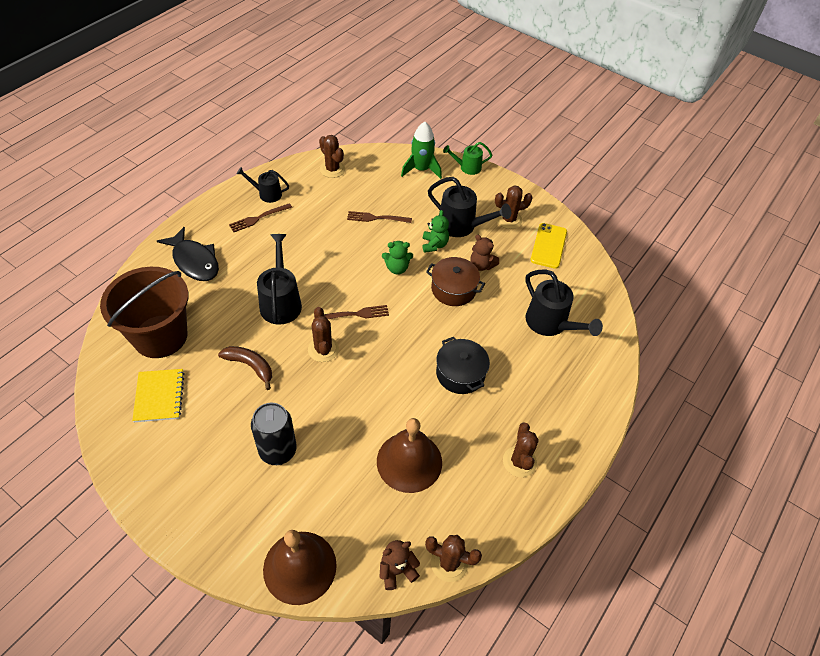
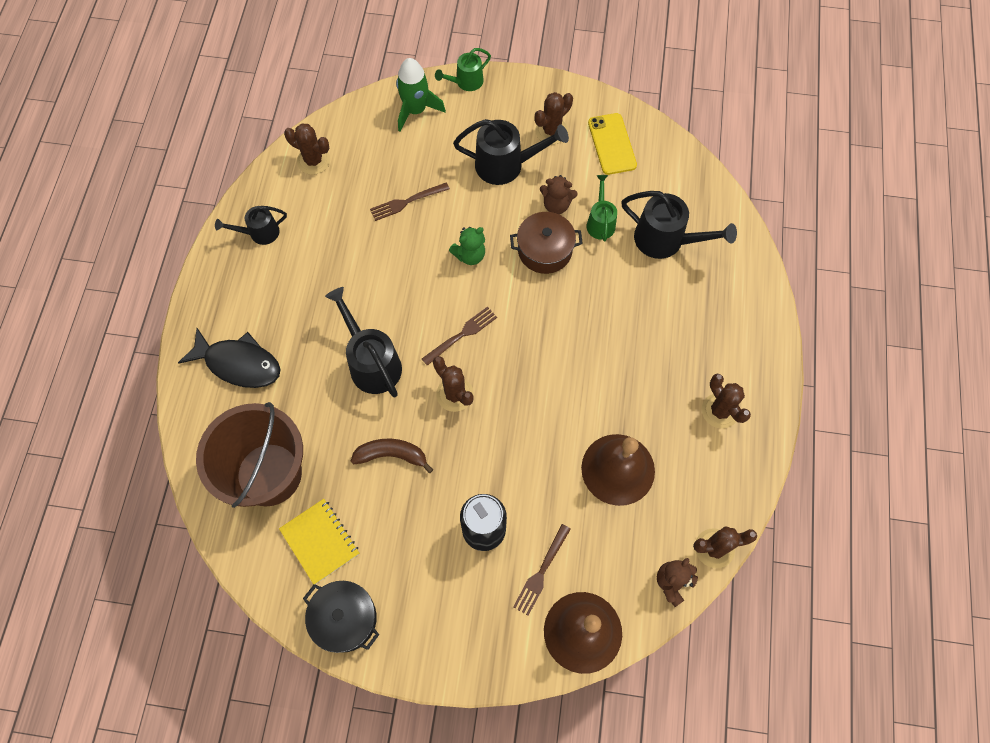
camera: 25 degrees left, 15 degrees up
(258, 218) = (273, 270): brown fork -> brown fork (541, 572)
(434, 245) = (491, 205): green teddy bear -> none
(460, 373) = (610, 346): black pot -> black pot (345, 619)
(507, 290) = (600, 222): none -> green watering can

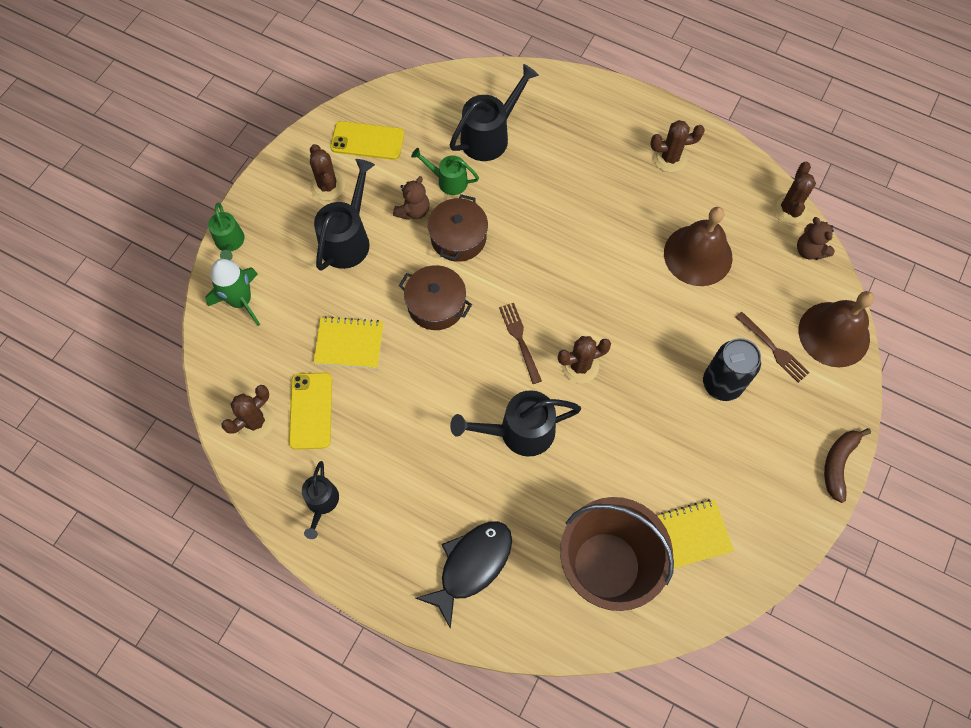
camera: 70 degrees left, 0 degrees up
(336, 196) = (311, 411): none -> yellow phone
(345, 619) = (772, 532): black pot -> none
(392, 455) = (623, 442): brown banana -> brown banana (838, 464)
(407, 202) = (349, 344): brown fork -> yellow notebook
(470, 255) = (436, 305): green teddy bear -> brown pot

